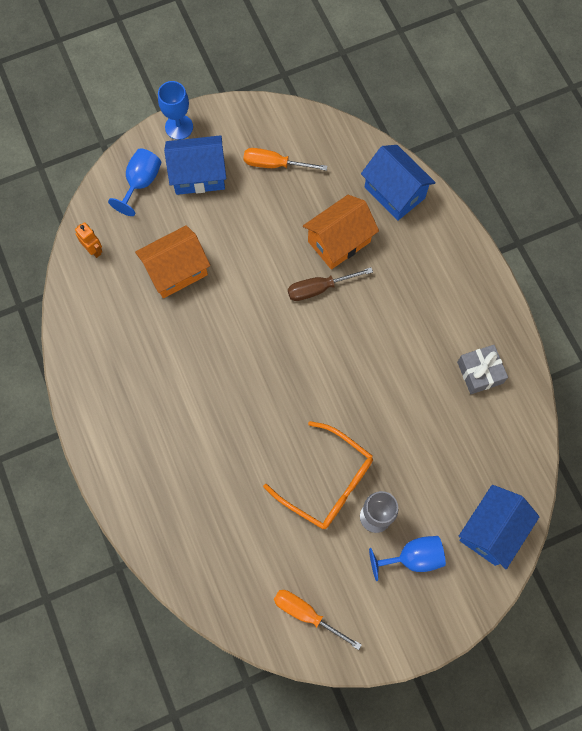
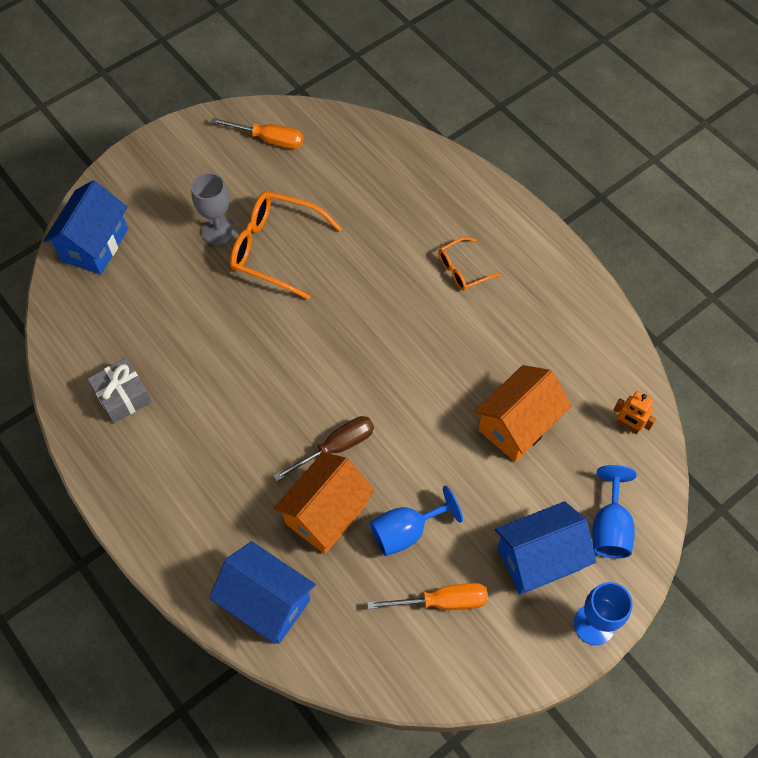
camera: 165 degrees right, 10 degrees down
(169, 417) = (463, 269): none -> orange glasses
(413, 557) = (173, 205): blue goblet -> blue goblet (406, 531)

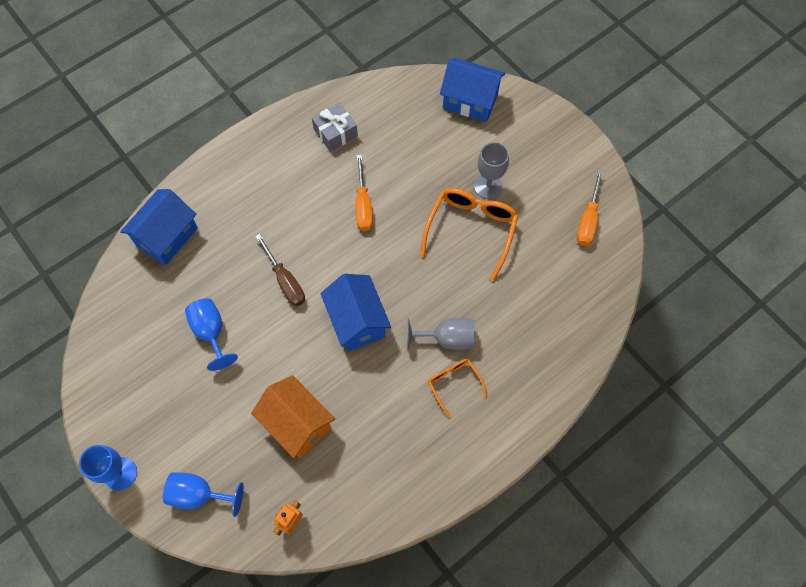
camera: 90 degrees right, 5 degrees up
(326, 513) = (231, 274): orange house -> none
(410, 275) = (447, 338): none -> grey goblet
(442, 601) = (153, 357): orange screwdriver -> orange screwdriver (363, 205)
(539, 558) = (179, 433): blue house -> blue house (357, 321)

